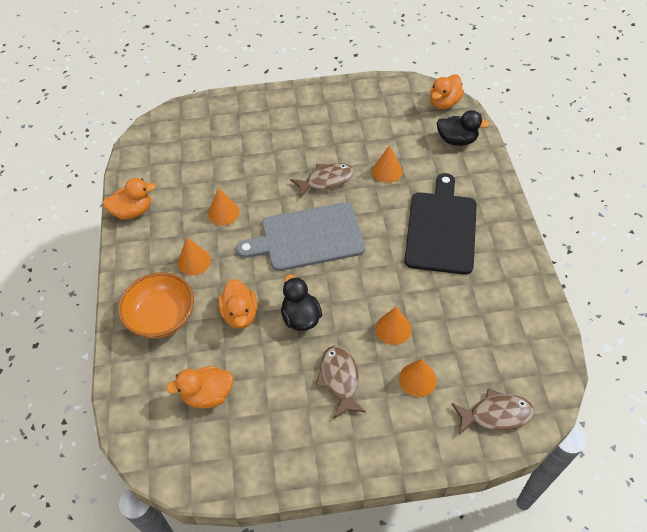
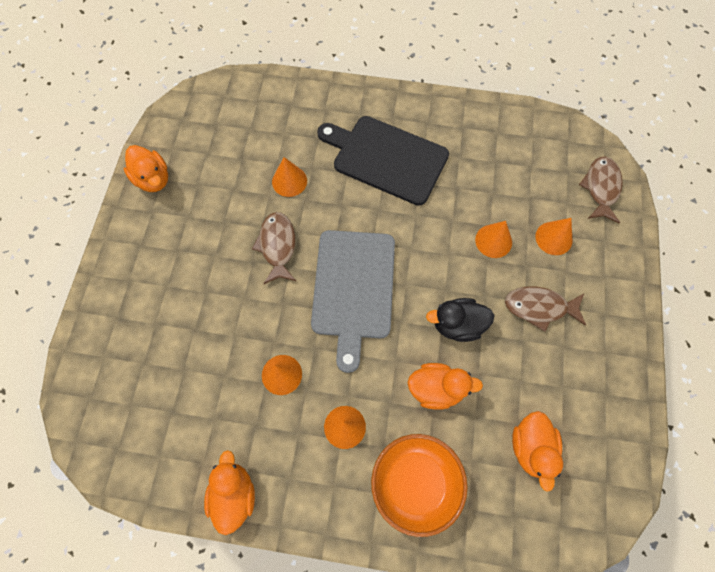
camera: 75 degrees left, 15 degrees up
(444, 103) = (214, 95): orange duck -> orange duck (153, 179)
(457, 140) = (274, 103): black duck -> none

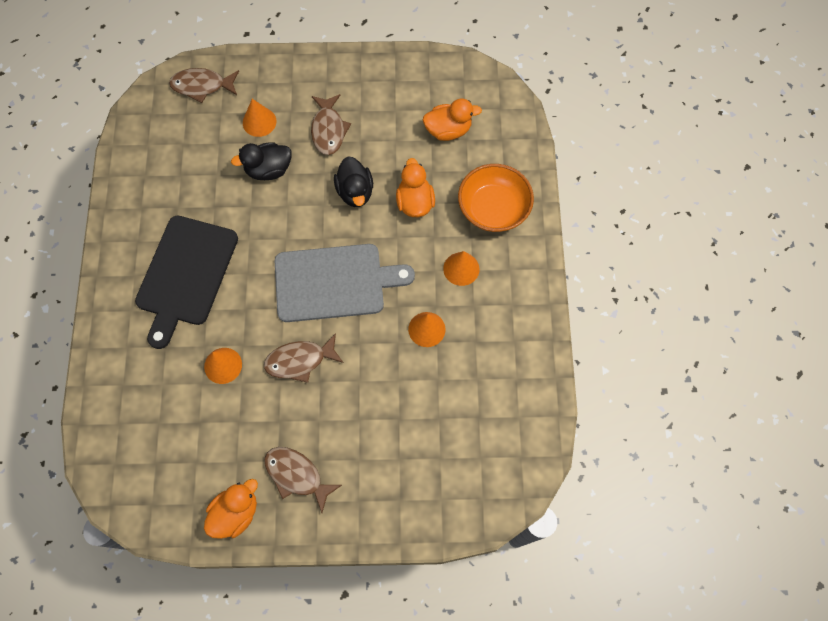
camera: 100 degrees left, 0 degrees up
(169, 231) = (297, 475): none -> brown fish
(234, 494) = (534, 345): orange duck -> none
(493, 241) = (268, 170): orange cone -> black duck

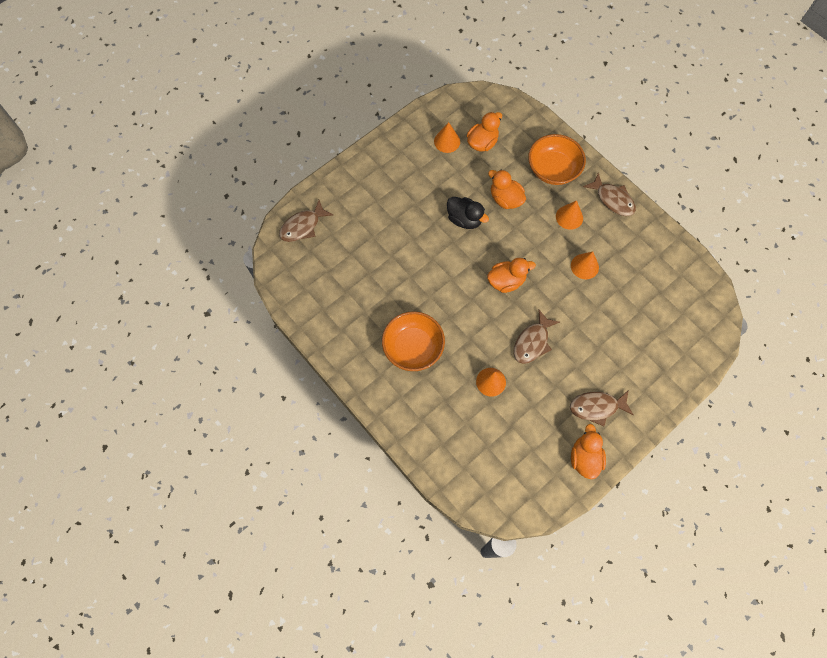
camera: 40 degrees left, 0 degrees up
(186, 275) = (413, 347): black cutting board -> orange bowl
(259, 122) = (363, 221): orange cone -> orange cone (447, 141)
(268, 170) = (399, 246): black duck -> none
(328, 130) = (411, 195): brown fish -> brown fish (612, 199)
(334, 282) = (506, 281): grey cutting board -> orange duck

